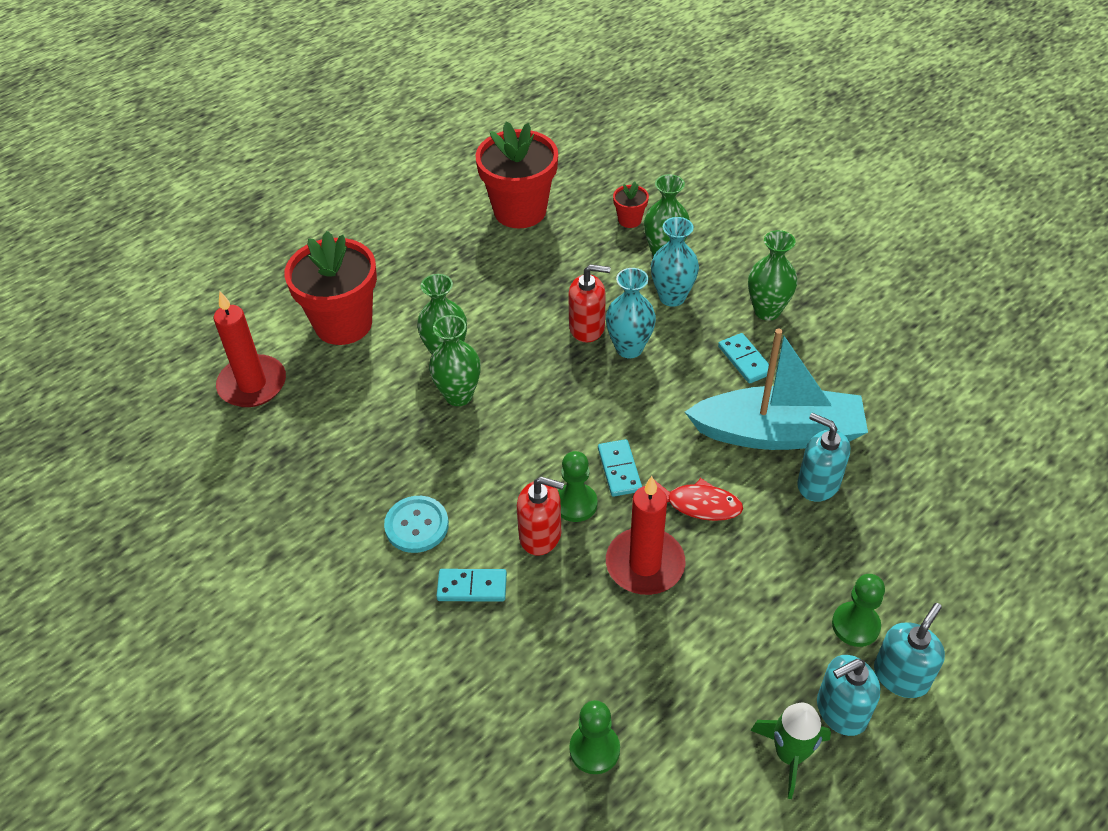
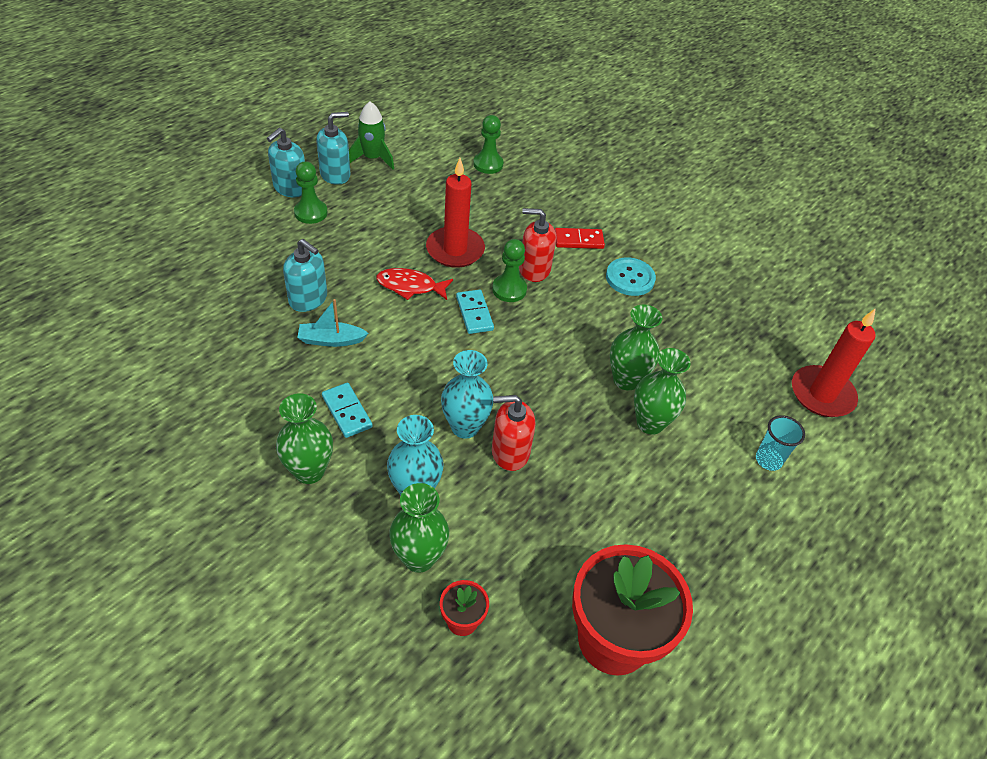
camera: 170 degrees right, 0 degrees up
(343, 324) = (768, 460): red flower pot -> turquoise cup
(472, 587) = (578, 240): turquoise domino -> red domino
(778, 433) = (331, 340): turquoise boat -> turquoise boat, size x0.43

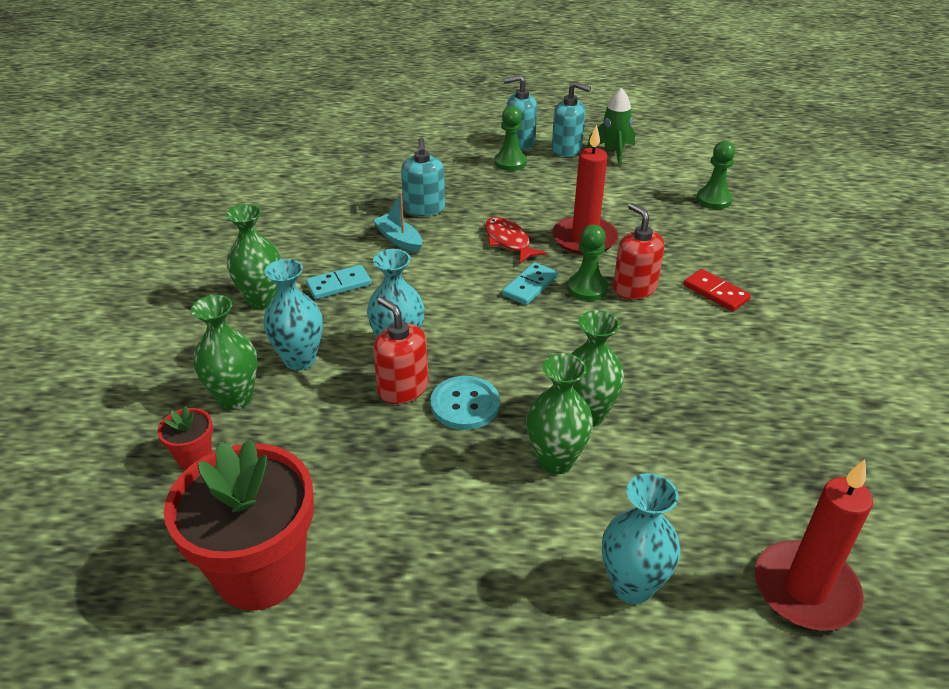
camera: 55 degrees right, 10 degrees down
(346, 412) = (338, 284): turquoise domino -> turquoise domino turned 45 degrees clockwise
(630, 278) = (724, 348): turquoise button -> turquoise button (465, 404)
(768, 460) = (632, 586): turquoise cup -> turquoise vase

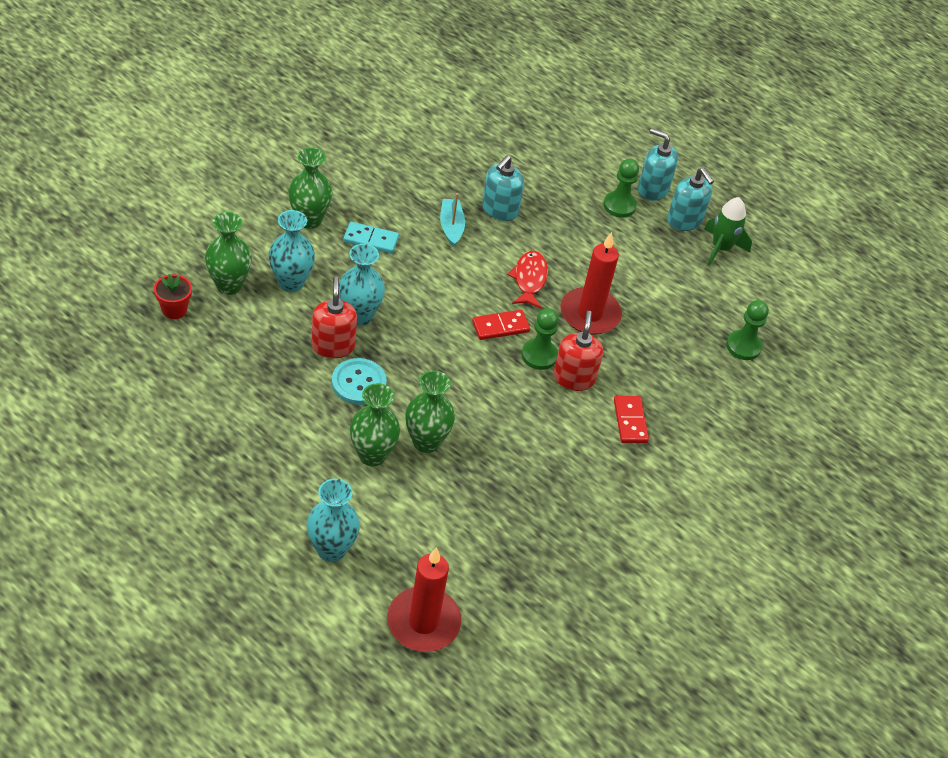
camera: 30 degrees right, 10 degrees up
(260, 571) = (151, 401): red flower pot -> none
(530, 286) = (500, 327): turquoise domino -> red domino

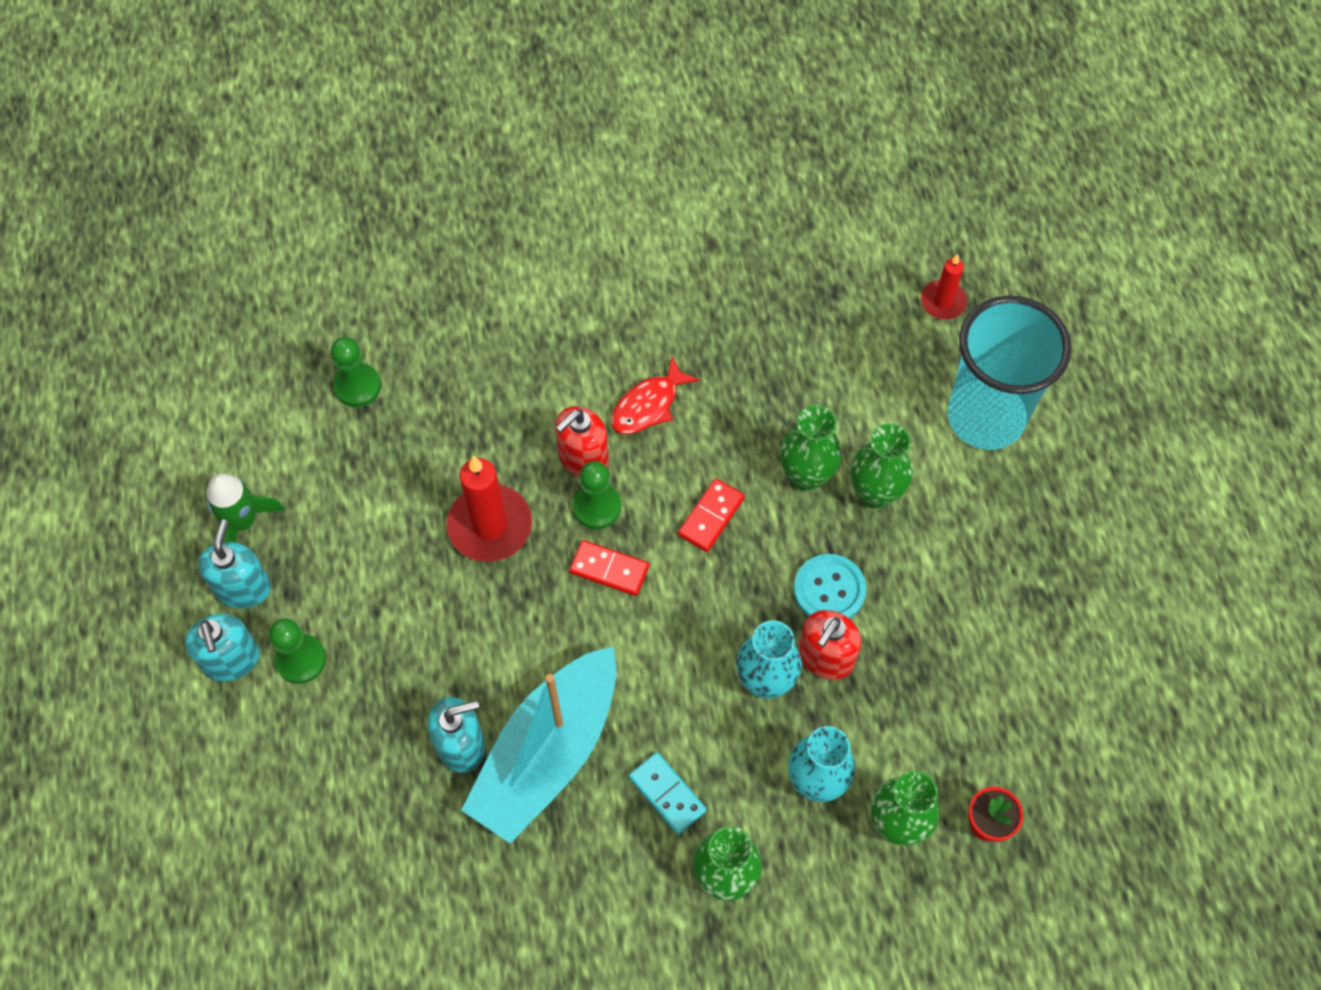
camera: 135 degrees left, 15 degrees up
(331, 550) = (985, 417): turquoise vase -> turquoise cup
(423, 622) = (943, 302): red candle -> red candle, size x0.58
(451, 227) = (547, 754): turquoise boat -> turquoise boat, size x2.31
(529, 279) = (518, 614): red fish -> red fish (648, 405)
(630, 421) = (569, 375): red domino -> red domino (711, 516)

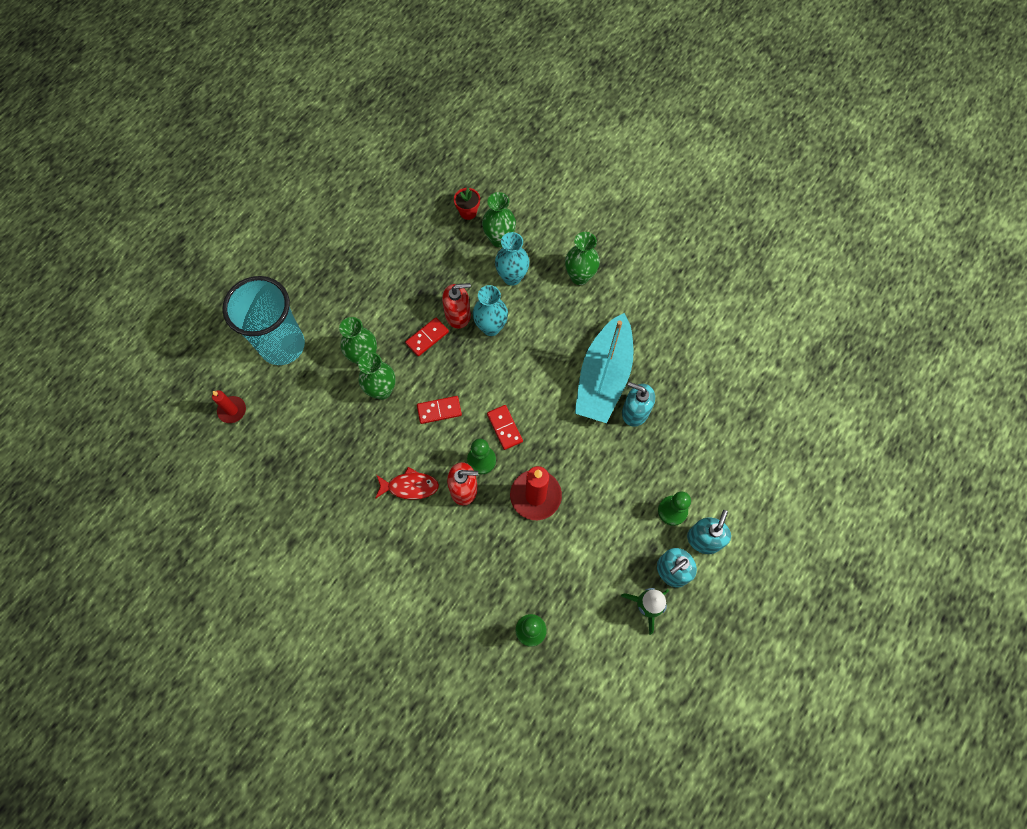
camera: 135 degrees left, 5 degrees up
(547, 754) = (603, 377): turquoise boat -> turquoise boat turned 120 degrees clockwise
(667, 794) = (571, 322): turquoise domino -> none
(829, 590) = (427, 337): turquoise button -> red domino

